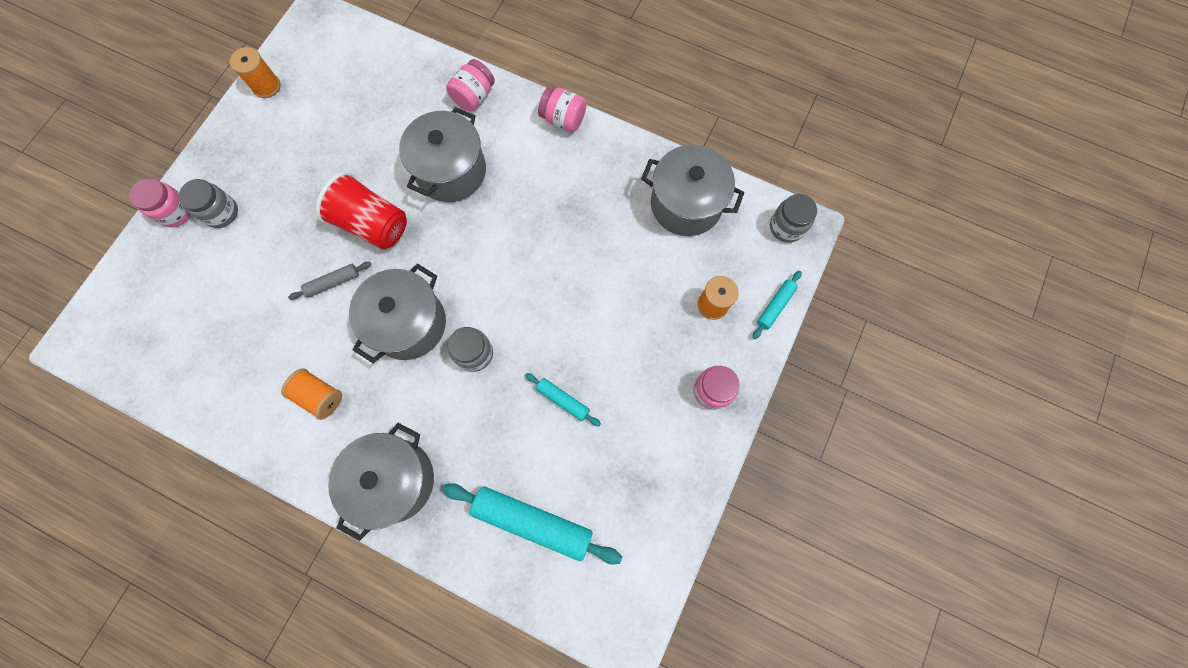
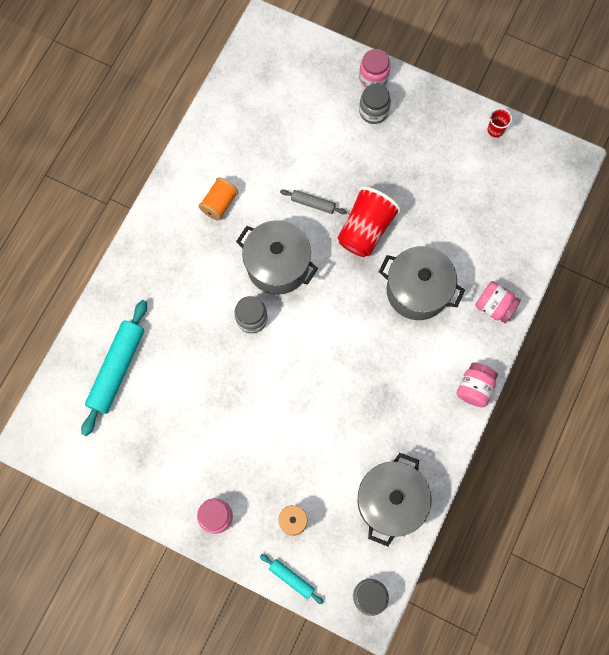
camera: 90 degrees right, 0 degrees up
(266, 86) = (495, 130): orange spool -> red cup
(333, 282) = (313, 204): grey rolling pin -> grey rolling pin turned 45 degrees counterclockwise
(394, 480) = (153, 264): grey pot -> none
(563, 400) = (211, 391): turquoise rolling pin -> none

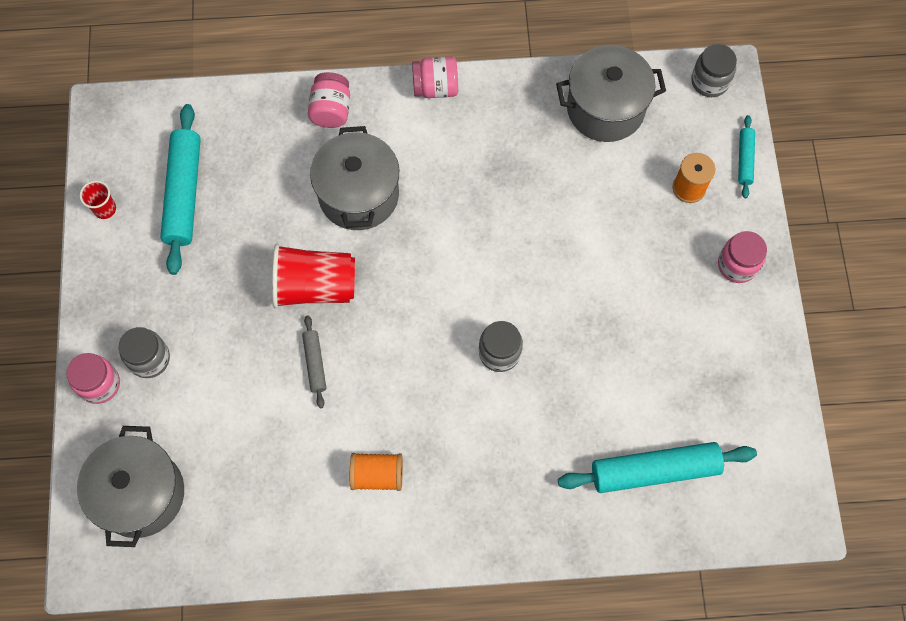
camera: 120 degrees left, 5 degrees down
(277, 265) = (417, 360): grey pot -> grey pot (141, 494)
(480, 182) = (184, 193): none -> turquoise rolling pin

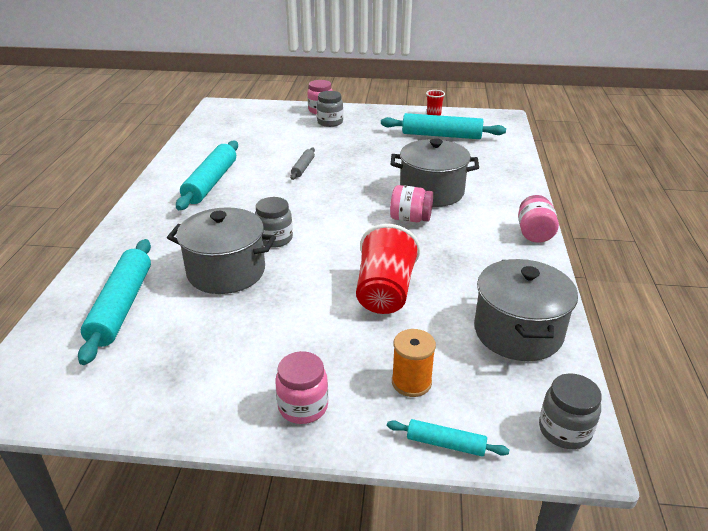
camera: 100 degrees right, 35 degrees down
(141, 494) = (249, 117): grey pot -> grey pot (226, 272)
(315, 286) = (360, 171): red cup -> red cup (385, 292)
(315, 363) = (303, 168): grey rolling pin -> grey rolling pin turned 75 degrees counterclockwise
(331, 110) = (508, 187): pink jar -> pink jar (410, 219)
(377, 475) = (211, 182): orange spool -> turquoise rolling pin

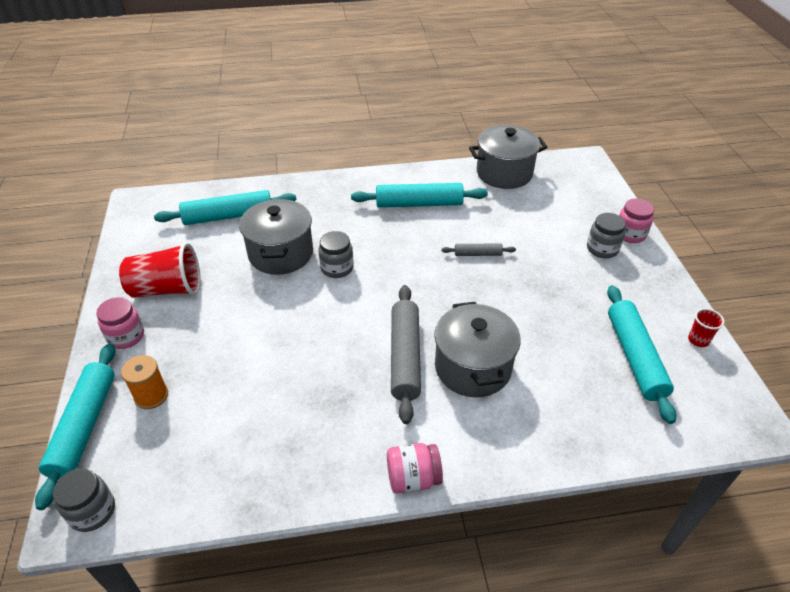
camera: 75 degrees right, 10 degrees up
(385, 292) = (270, 358): red cup -> red cup (167, 289)
(410, 219) = (405, 357): pink jar -> grey rolling pin
(445, 444) = (84, 427): turquoise rolling pin -> turquoise rolling pin, size x1.99
(518, 332) = (222, 469): grey pot -> grey pot (504, 173)

